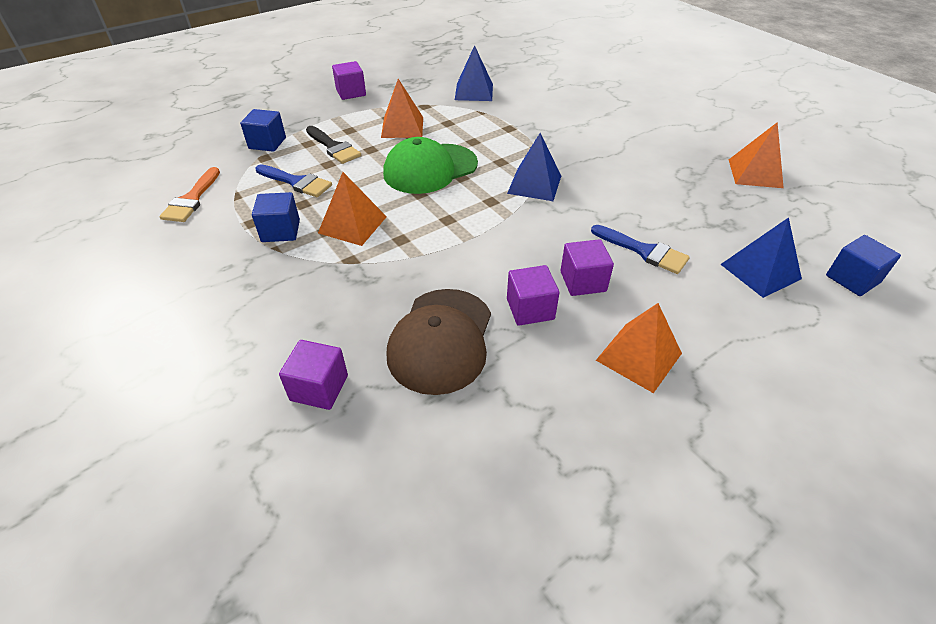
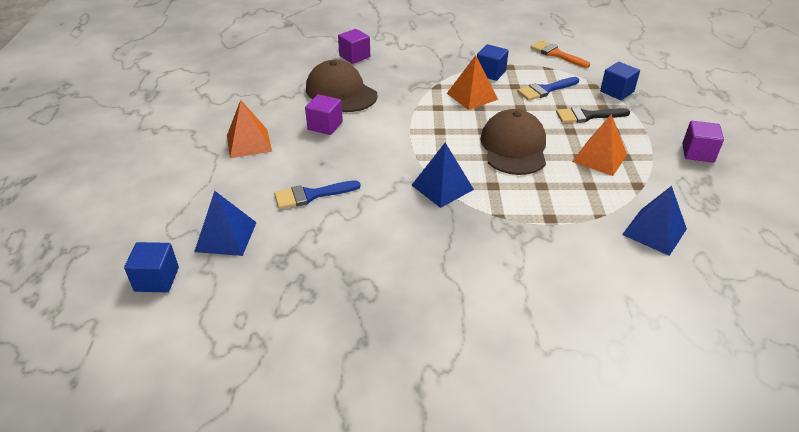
camera: 125 degrees right, 5 degrees down
(430, 169) = (514, 147): green cap -> brown cap
(583, 281) = (320, 154): purple cube -> none
(755, 173) = (312, 343): orange pyramid -> none

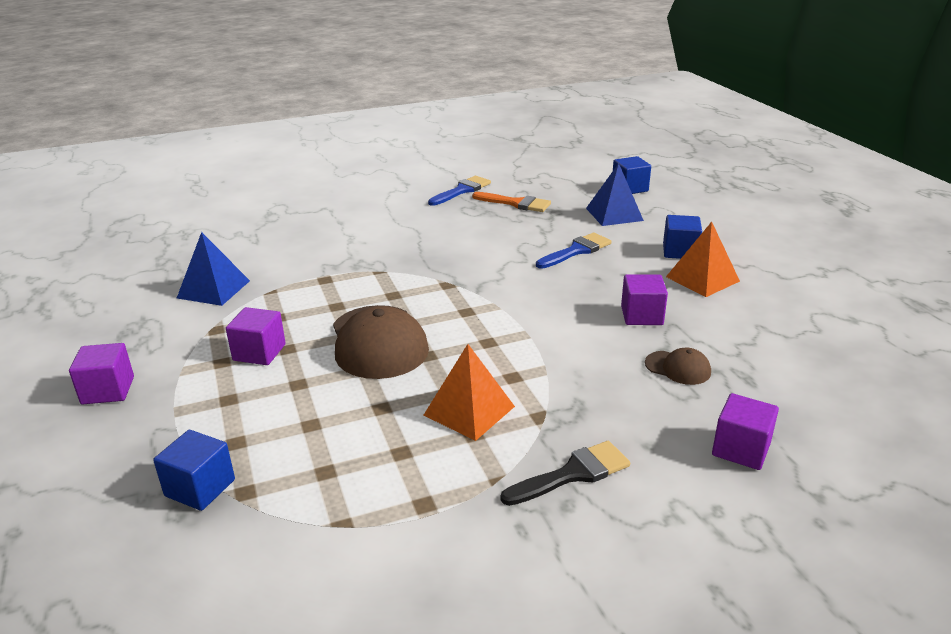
camera: 160 degrees right, 10 degrees down
(341, 92) = (678, 368): brown cap -> brown cap, size x0.49
(442, 187) = (449, 282): blue pyramid -> none
(490, 73) = (457, 474): blue cube -> blue cube (680, 251)
(545, 90) = (342, 456): blue brush -> blue brush (462, 190)
(556, 54) = (323, 580): orange brush -> orange brush (516, 203)
(587, 116) = (267, 416): black brush -> black brush (573, 474)
(599, 158) = (259, 352): orange pyramid -> purple cube

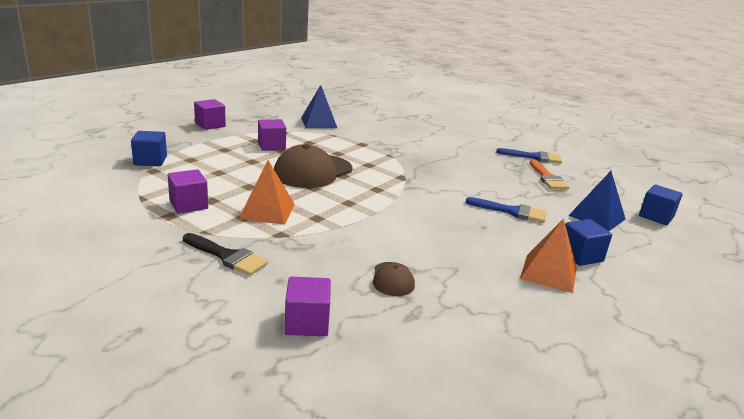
camera: 55 degrees right, 5 degrees down
(641, 315) = (451, 253): purple cube -> purple cube (188, 205)

